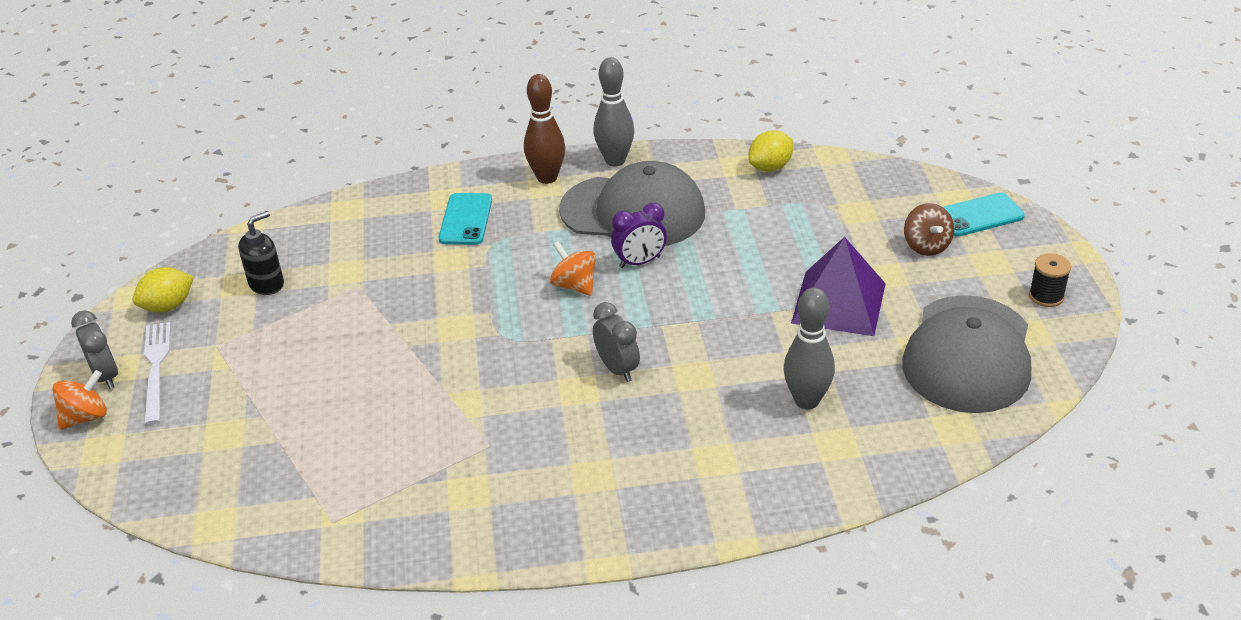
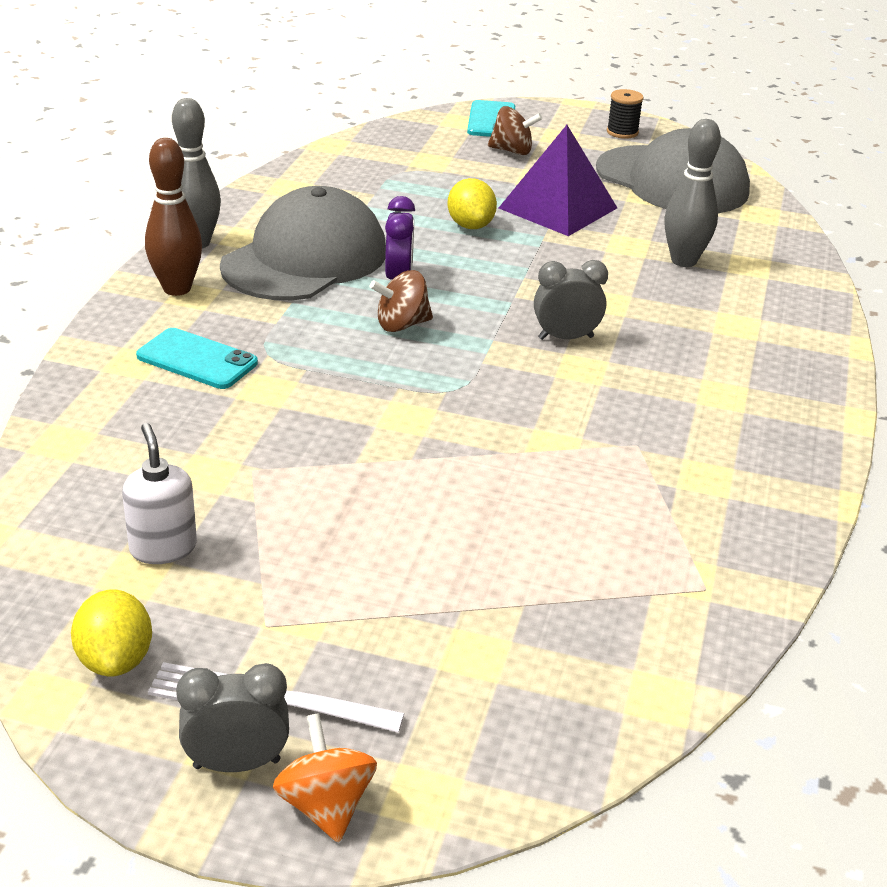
camera: 70 degrees left, 5 degrees down
(267, 284) = (163, 548): black soap dispenser -> white soap dispenser
(574, 285) = (402, 325): orange spinning top -> brown spinning top
(770, 167) = (313, 175): yellow lemon -> yellow lemon (470, 225)

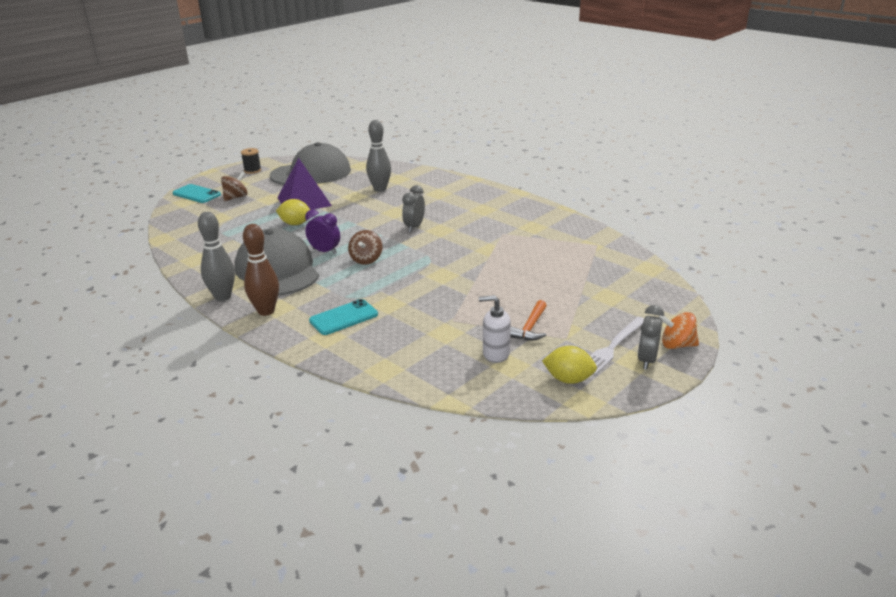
camera: 60 degrees left, 5 degrees down
(278, 569) = (530, 328): none -> orange hammer

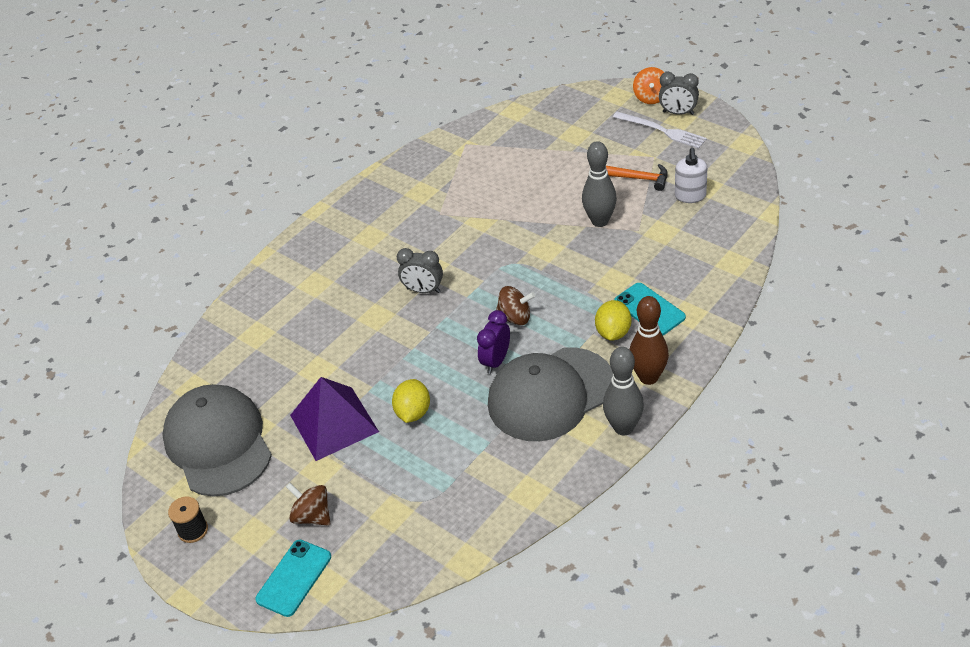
camera: 90 degrees left, 15 degrees up
(380, 189) = (295, 346): grey bowling pin -> grey bowling pin (600, 221)
(568, 379) = (717, 153): yellow lemon -> yellow lemon (613, 332)

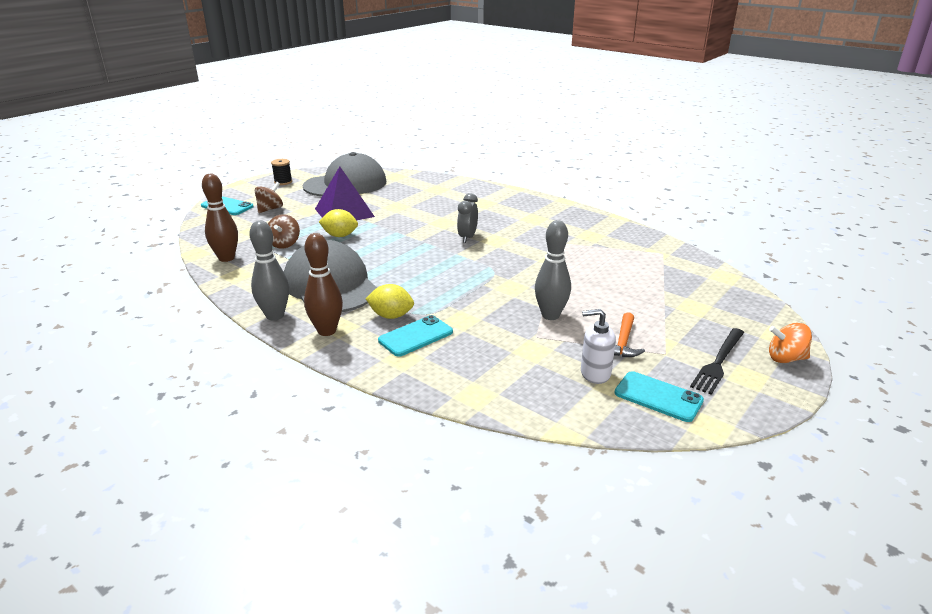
camera: 85 degrees right, 15 degrees down
(482, 518) = (226, 258): none -> brown bowling pin
(496, 361) = (378, 264): purple clock -> none
(515, 318) = (425, 272): brown spinning top -> brown spinning top (284, 244)
(662, 130) = (718, 362): white fork -> black fork
(678, 113) = (760, 376): grey clock -> none
(715, 165) = (658, 397): none -> turquoise phone

